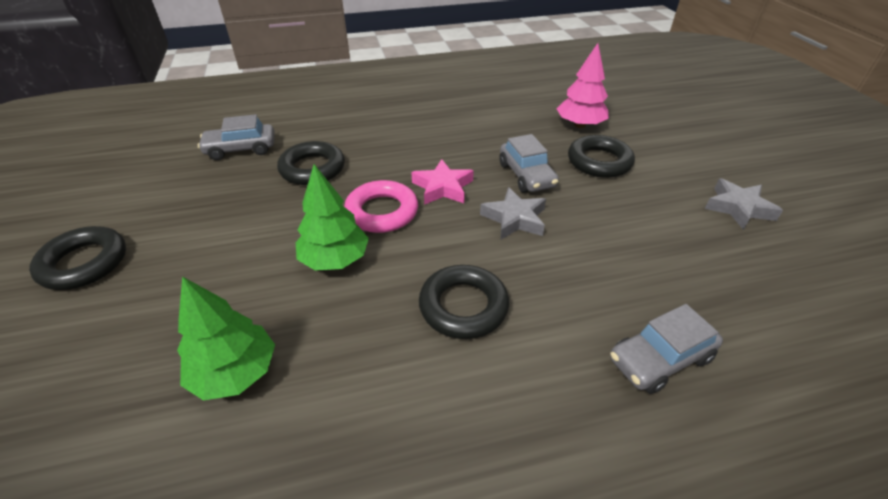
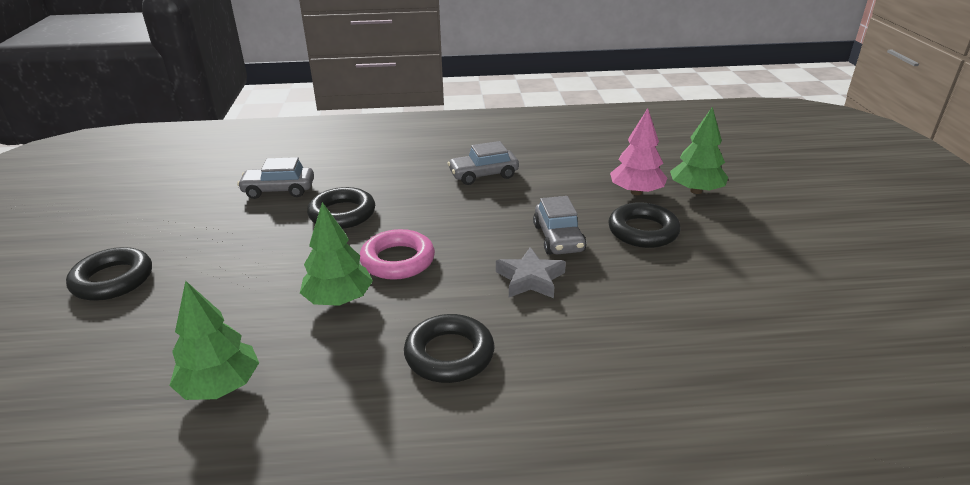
camera: 10 degrees right, 10 degrees down
(443, 187) = (467, 242): pink star -> none
(630, 120) = (696, 191): none -> green tree
(660, 359) = (632, 424): grey car -> grey car (483, 175)
(738, 208) = (782, 291): grey star -> none

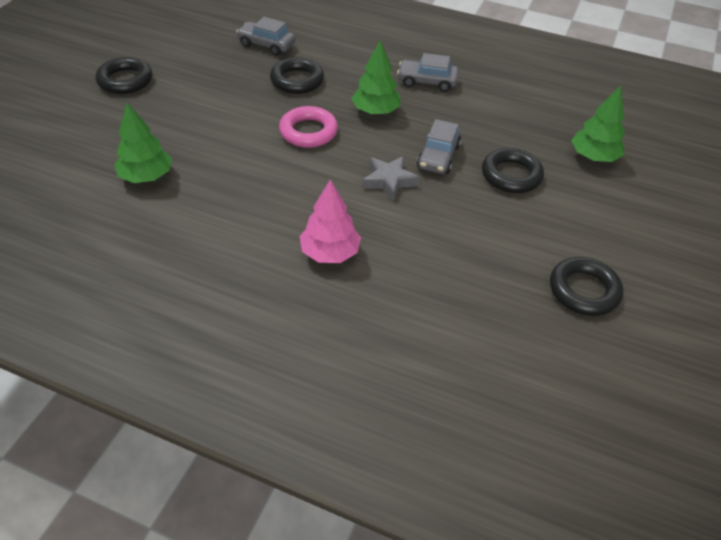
camera: 25 degrees right, 15 degrees up
(339, 299) = (250, 146): green tree -> green tree (375, 111)
(449, 354) = (291, 211): black ring -> black ring (583, 290)
(636, 192) = (539, 140): pink tree -> pink tree (330, 253)

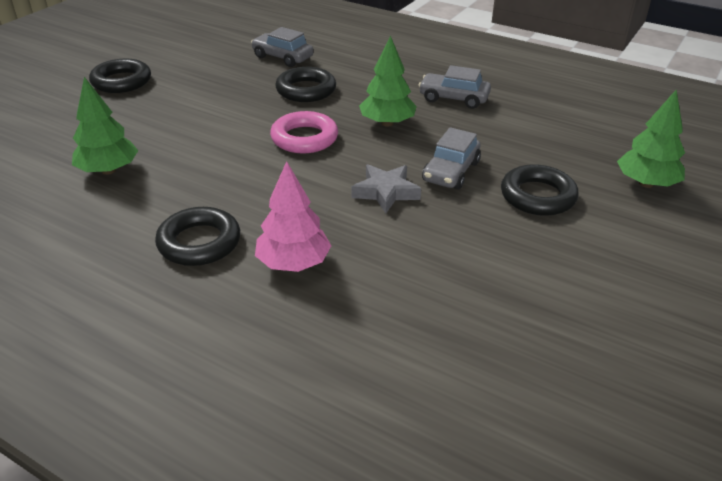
camera: 10 degrees right, 10 degrees down
(583, 290) = (615, 333): black ring -> black ring (199, 242)

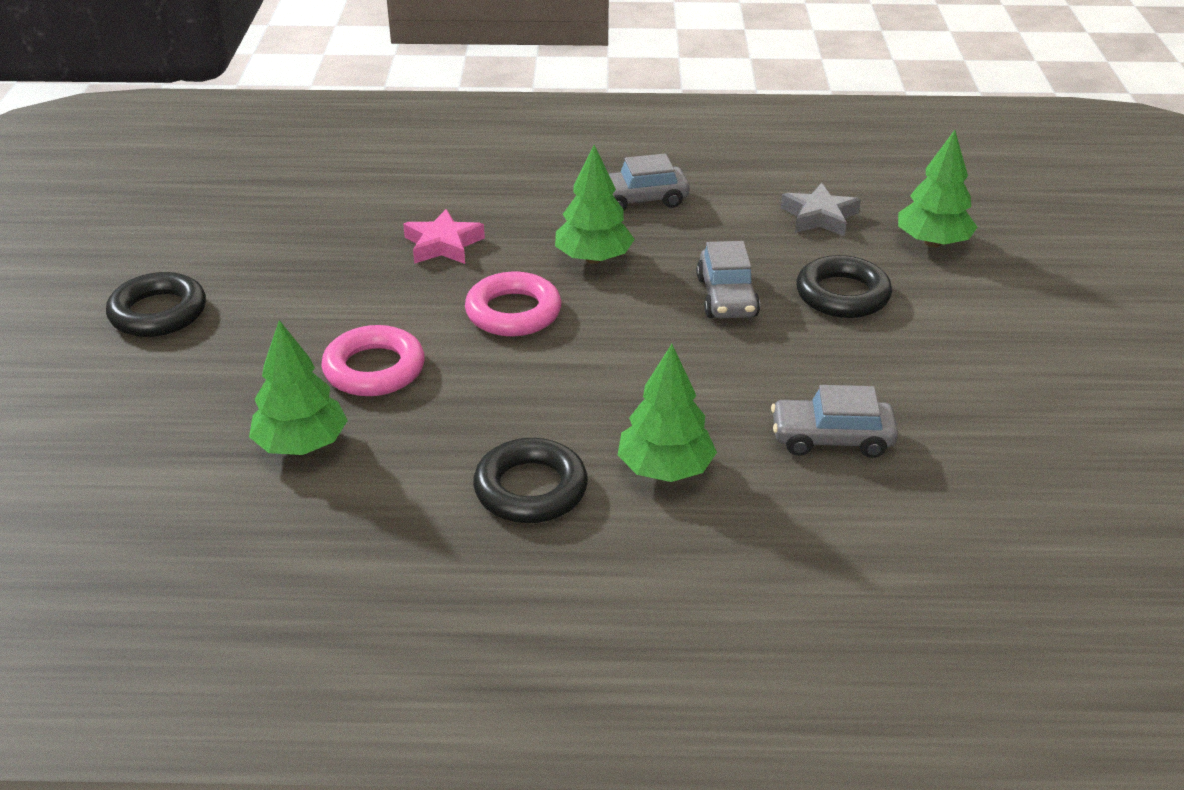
camera: 30 degrees left, 0 degrees up
(192, 144) = (374, 369): none -> pink ring
(282, 57) = (358, 205): grey car -> grey car (831, 439)
(293, 263) = (665, 469): pink tree -> green tree
(306, 90) = (443, 245): black ring -> pink star
(386, 192) = (680, 348): grey star -> grey star (819, 217)

